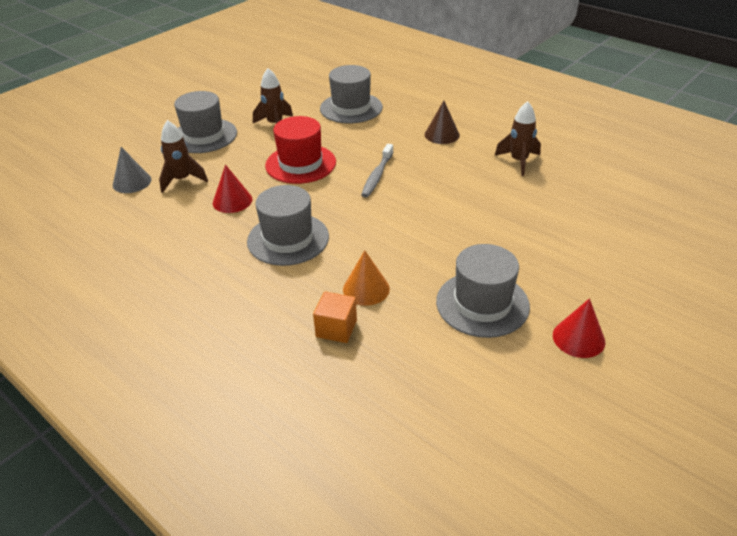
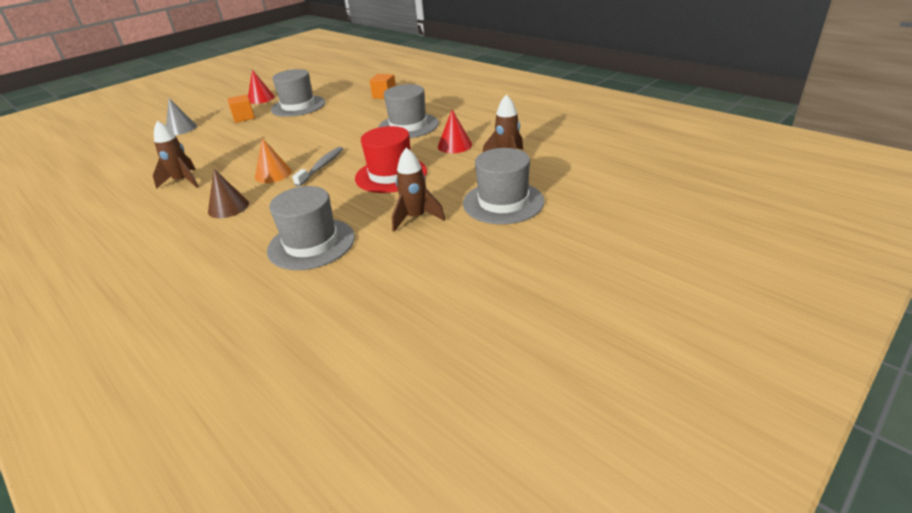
camera: 175 degrees left, 5 degrees down
(132, 182) = (557, 156): grey cone -> grey cone (181, 129)
(366, 289) = (362, 108): orange cone -> orange cone (273, 174)
(555, 275) = (244, 117): none -> orange cube

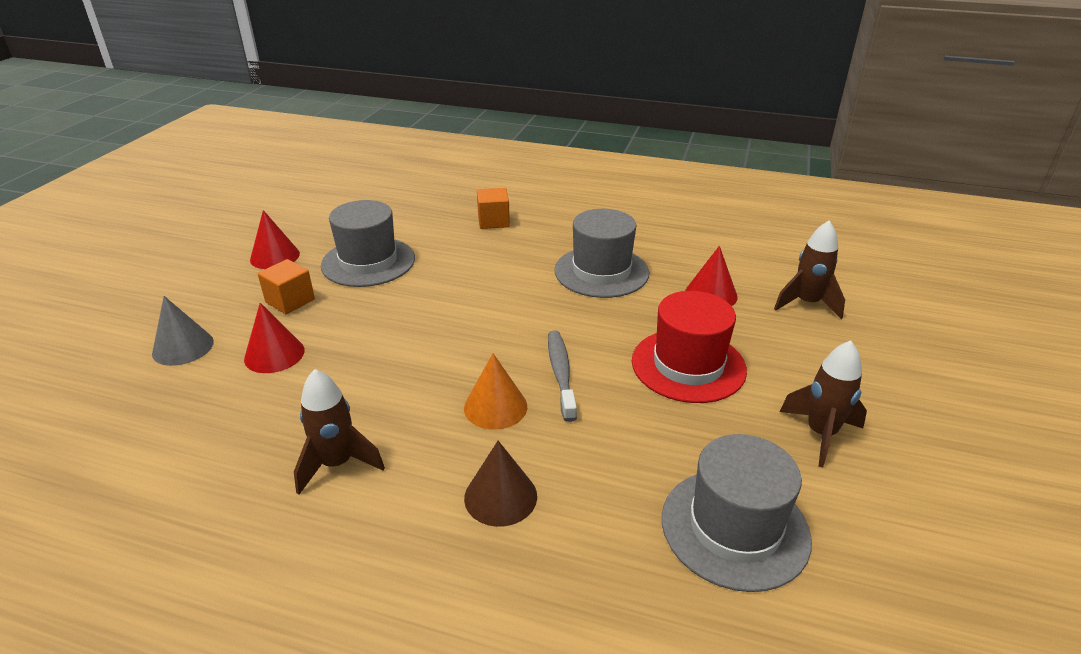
camera: 30 degrees left, 0 degrees up
(211, 137) = (274, 354): none -> red cone
(503, 202) = (893, 377): grey hat -> none

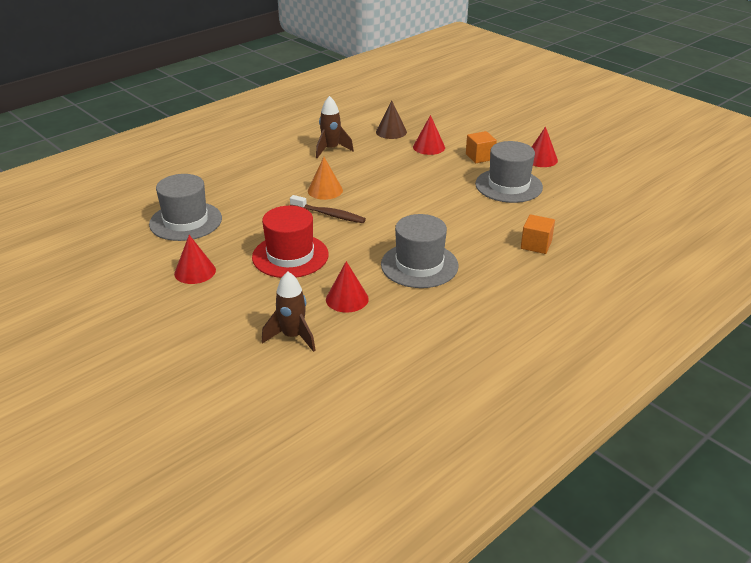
camera: 120 degrees right, 0 degrees up
(183, 347) = (457, 128): grey cone -> none
(500, 496) = (270, 177): brown cone -> brown cone (391, 132)
(561, 373) = (329, 214): grey toothbrush -> brown toothbrush
(820, 434) = (195, 271): brown rocket -> red cone

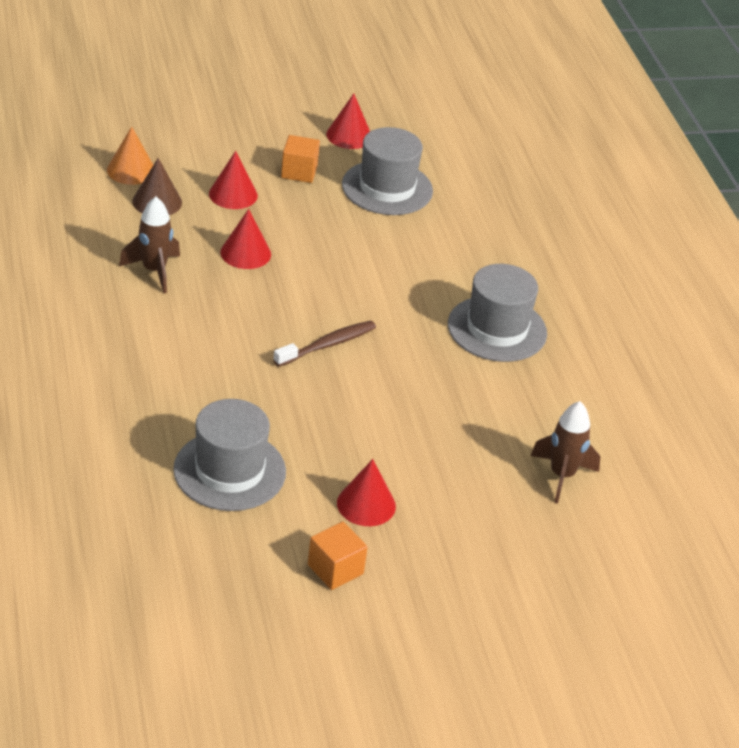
camera: 65 degrees left, 5 degrees up
(290, 256) = (396, 414): red hat -> none
(325, 190) = (263, 323): orange cone -> orange cone (131, 170)
(347, 299) = (521, 408): red cone -> red cone (245, 253)
(536, 245) = (523, 235): orange cube -> orange cube (335, 569)

